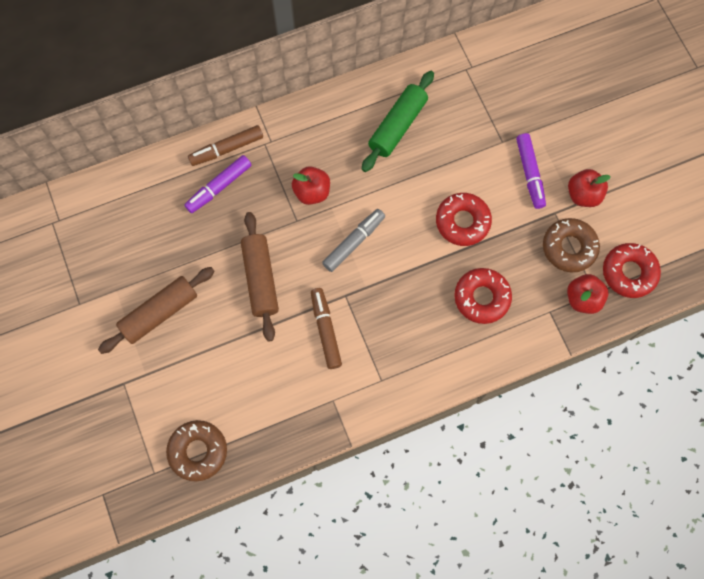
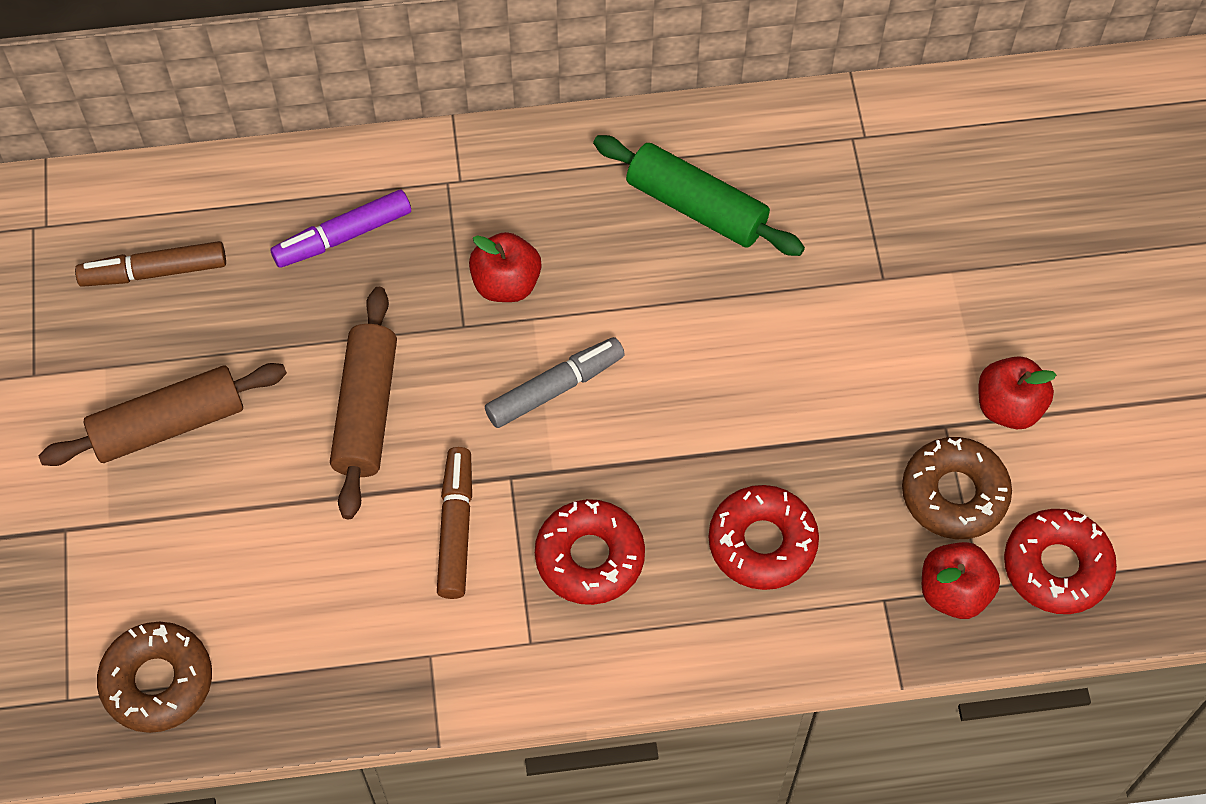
camera: 15 degrees right, 10 degrees down
(226, 149) = (377, 175): brown marker -> brown marker (154, 272)
(397, 126) = (696, 206): green rolling pin -> green rolling pin turned 75 degrees clockwise
(462, 222) = (766, 400): red donut -> red donut (589, 557)
(529, 173) = (917, 346): purple marker -> none

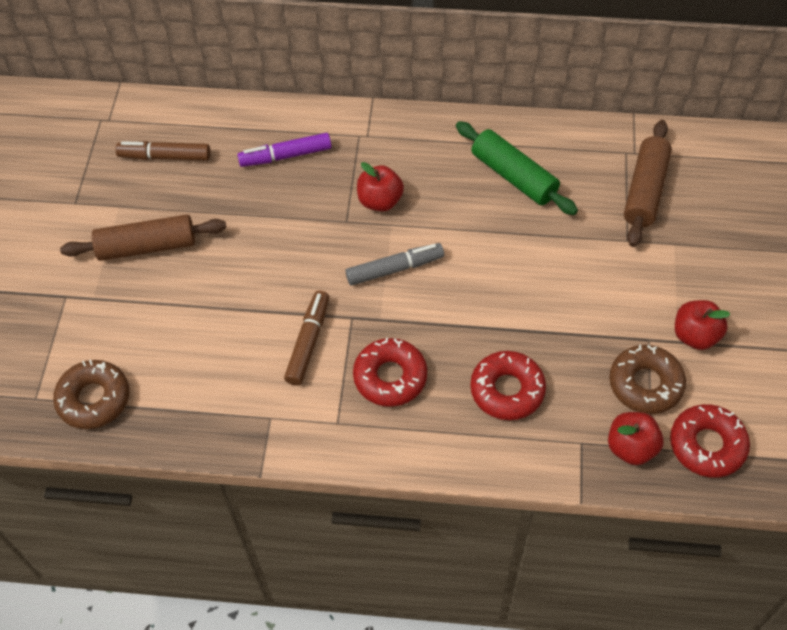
camera: 15 degrees right, 5 degrees down
(366, 410) = (271, 260): brown rolling pin -> brown rolling pin (645, 190)

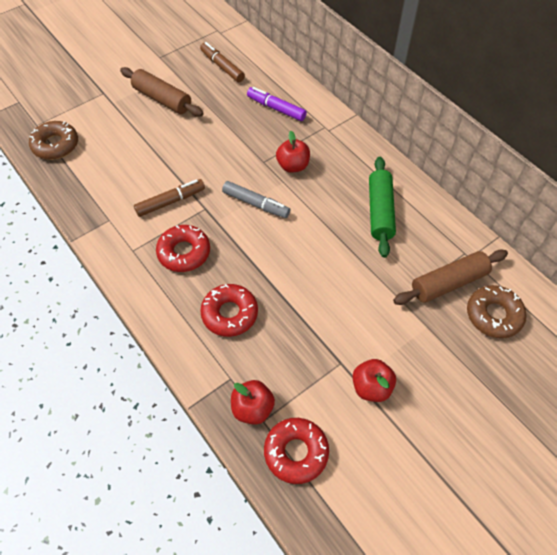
camera: 45 degrees right, 0 degrees up
(645, 384) = (306, 384): brown donut -> brown donut (493, 315)

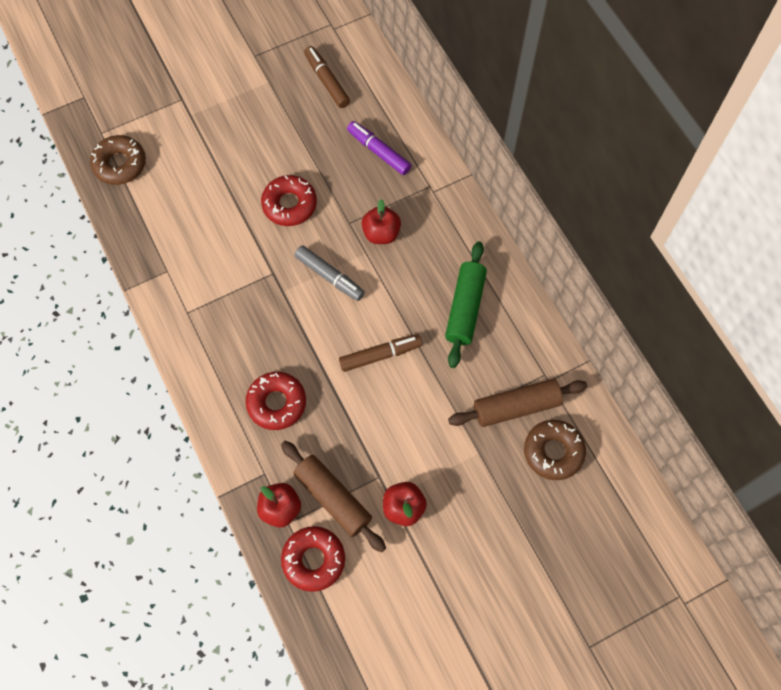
camera: 10 degrees right, 10 degrees up
(162, 99) = (249, 118): brown rolling pin -> brown rolling pin (333, 498)
(170, 201) = (237, 258): brown marker -> brown marker (380, 355)
(184, 252) = (241, 324): red donut -> red donut (289, 204)

